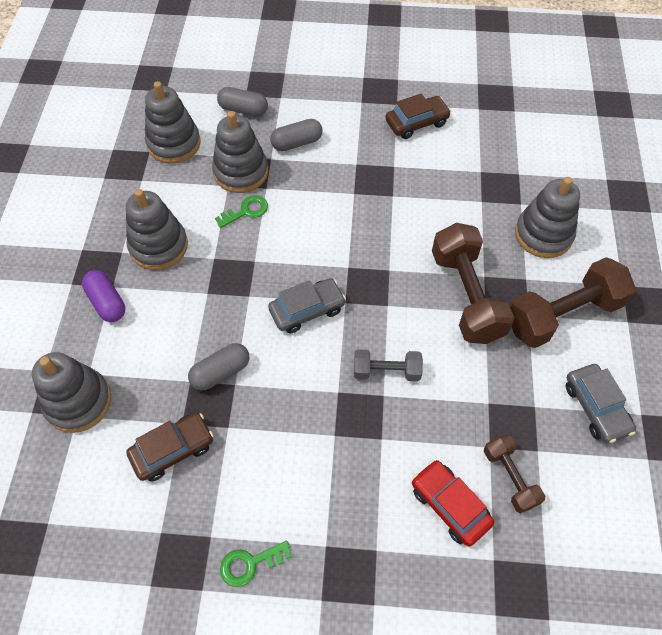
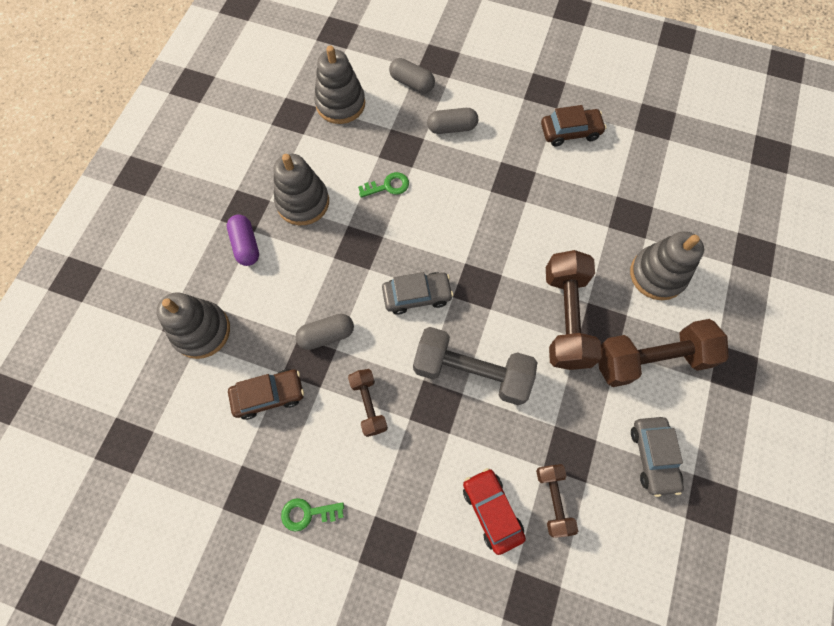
camera: 15 degrees right, 10 degrees up
(241, 172) = (393, 146): grey stacking toy -> none
(286, 432) = (368, 405): none -> brown dumbbell
(386, 371) = (471, 372): grey dumbbell -> grey dumbbell, size x1.85

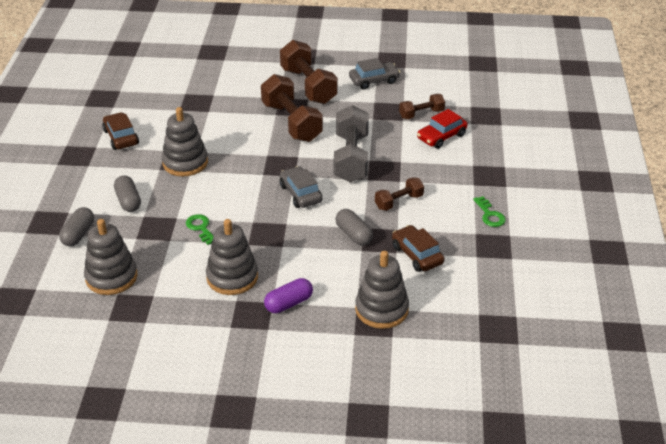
camera: 105 degrees left, 30 degrees down
(565, 318) = (291, 122): brown dumbbell -> brown dumbbell turned 75 degrees clockwise
(657, 274) = (242, 88): grey stacking toy -> grey stacking toy (185, 163)

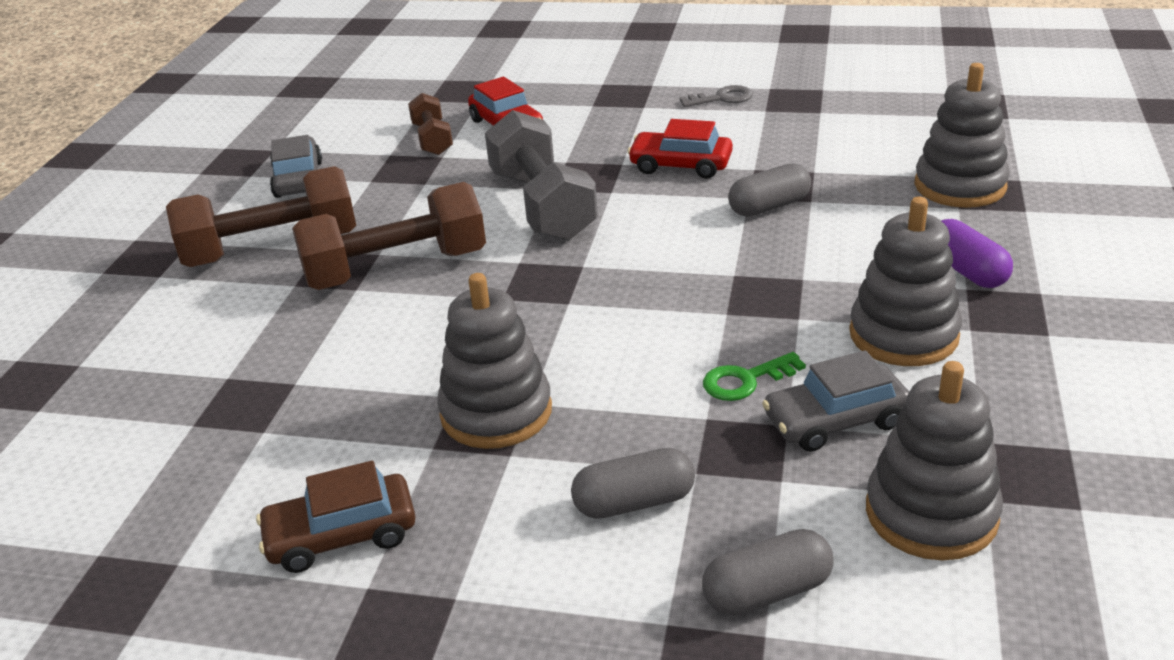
camera: 80 degrees left, 5 degrees down
(78, 234) = (767, 591): grey capsule -> grey capsule turned 45 degrees counterclockwise
(300, 193) = (642, 258): grey car -> grey car (835, 420)
(351, 158) = (542, 205): grey dumbbell -> grey dumbbell turned 60 degrees clockwise
(399, 202) = (680, 165): brown dumbbell -> red car
(417, 255) = (820, 154): brown car -> none
(490, 215) = (722, 98): green key -> grey key

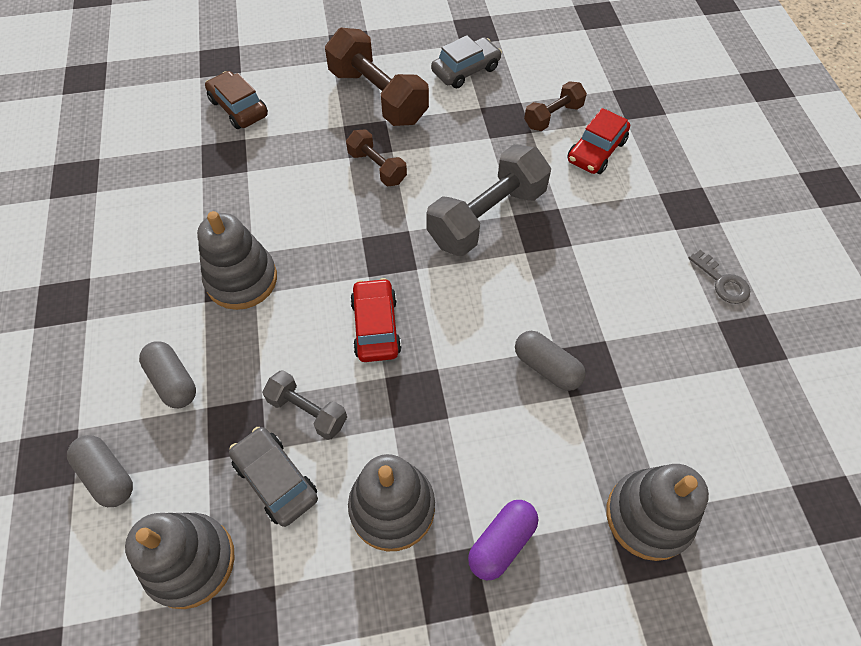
camera: 65 degrees right, 25 degrees up
(341, 535) = (125, 250): brown car -> brown car (238, 108)
(396, 269) = (377, 167): brown dumbbell -> brown dumbbell, size x0.54
(680, 165) = (586, 286): red car -> red car (376, 326)
(746, 380) = (307, 411): green key -> grey dumbbell

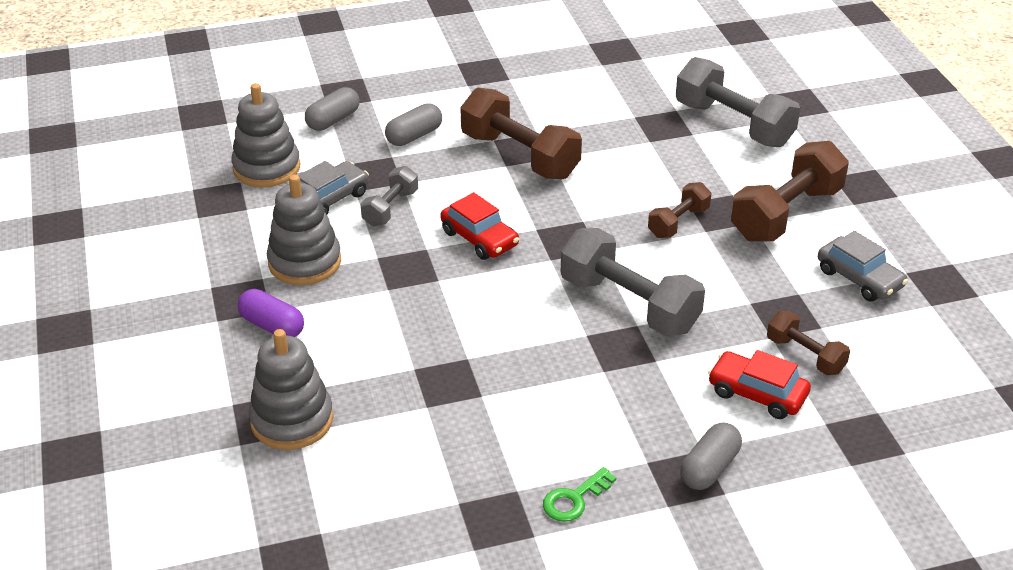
camera: 85 degrees right, 20 degrees down
(238, 108) = (733, 124): brown car -> grey dumbbell
(242, 279) = (519, 156): grey stacking toy -> brown dumbbell
(376, 326) = (479, 238): red car -> red car turned 60 degrees clockwise
(547, 367) = (445, 352): grey capsule -> grey capsule (709, 468)
(722, 282) = (574, 499): grey key -> green key

